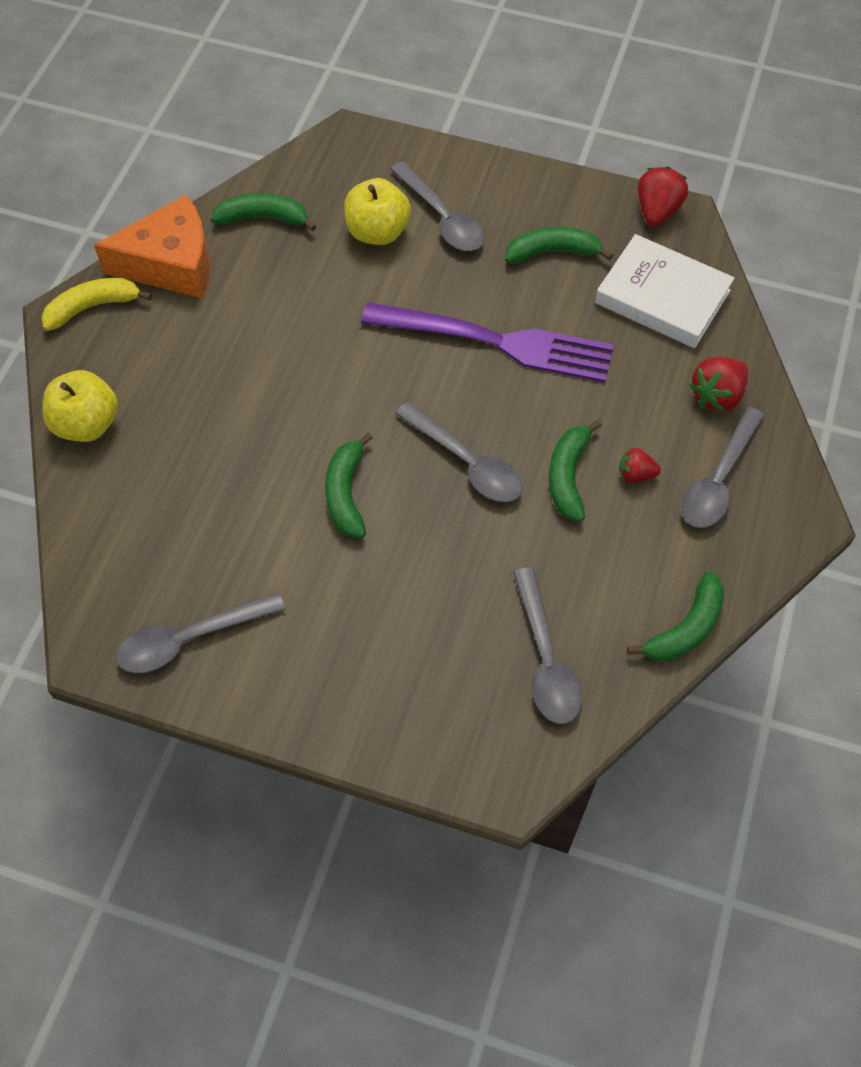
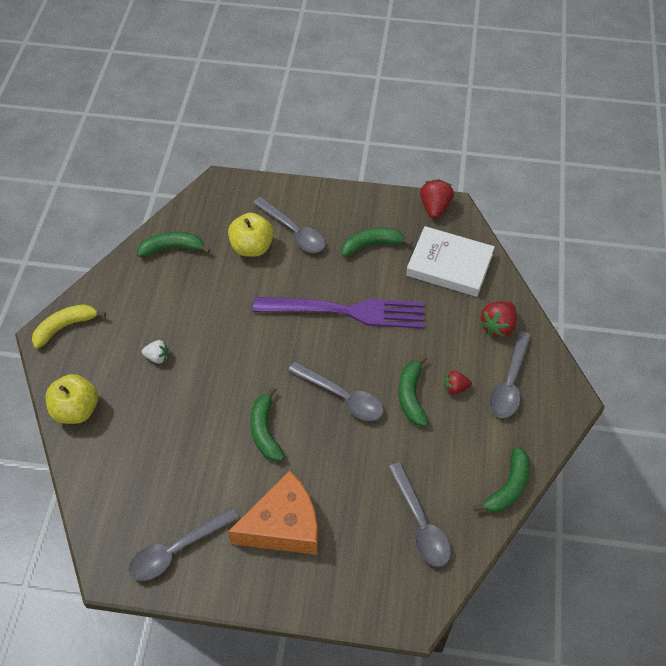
camera: 10 degrees left, 5 degrees down
(171, 264) = (114, 289): orange cheese -> orange cheese (283, 526)
(213, 367) = (157, 357): none -> white strawberry

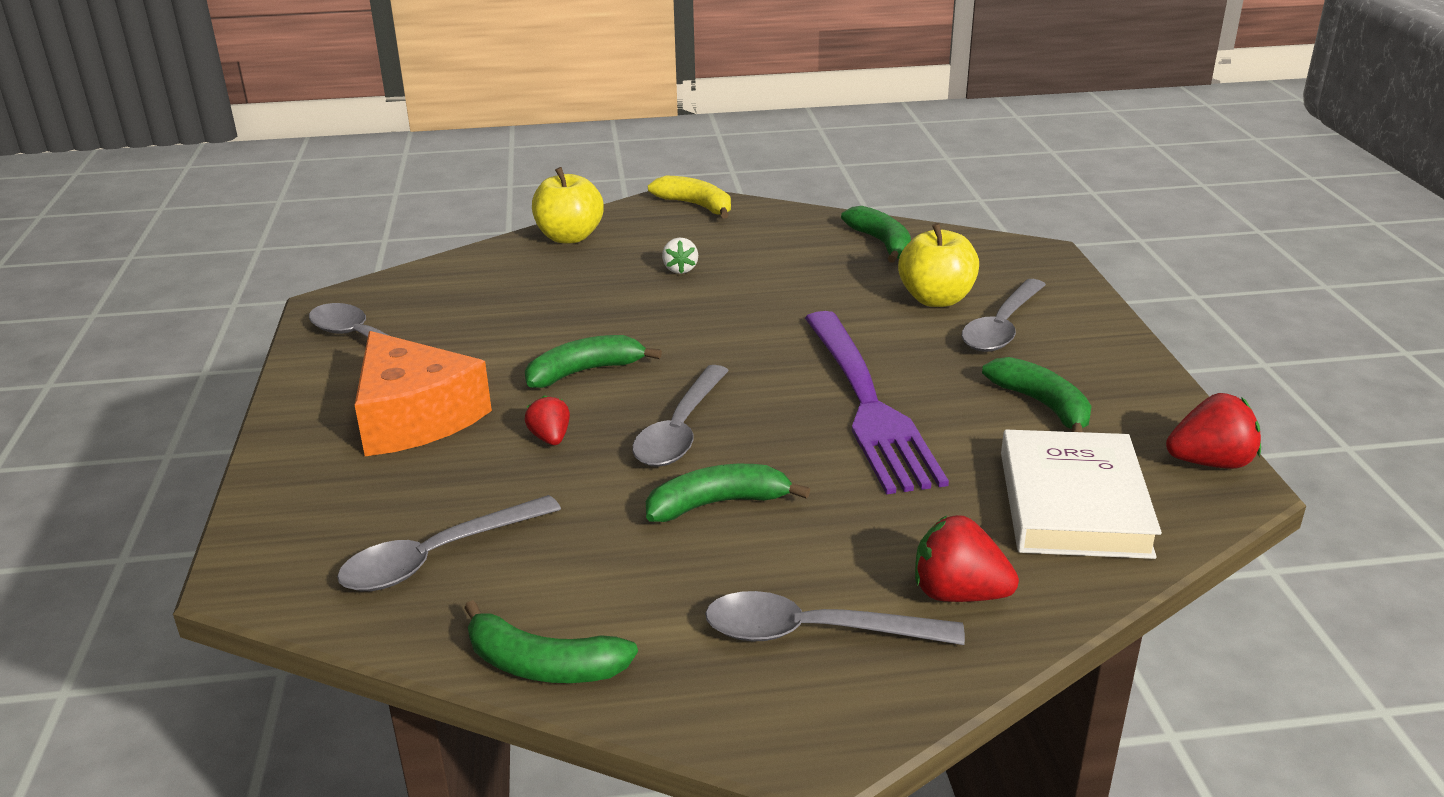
camera: 75 degrees right, 25 degrees down
(455, 388) = (763, 556): red strawberry -> red strawberry (550, 438)

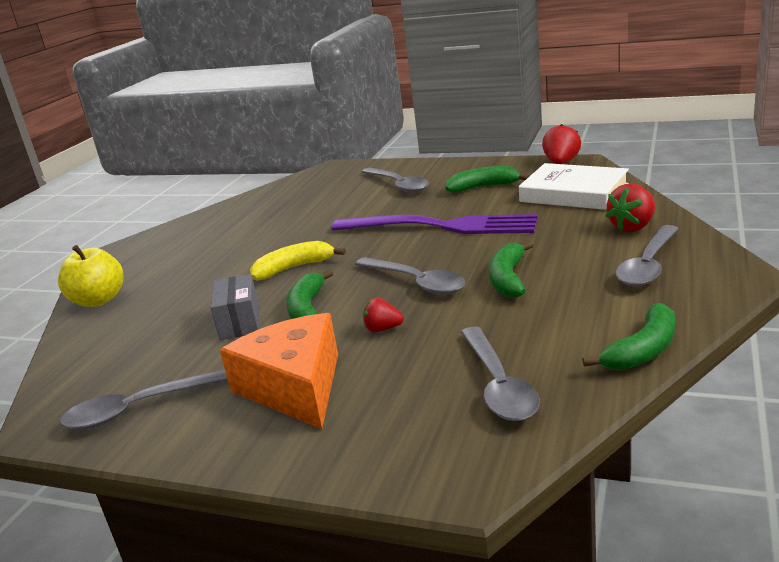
camera: 60 degrees left, 5 degrees down
(414, 417) = (295, 387): orange cheese -> orange cheese turned 105 degrees counterclockwise
(543, 337) = (240, 322): none -> grey box
(680, 269) = (210, 263): white strawberry -> none
(696, 206) = (127, 249): yellow banana -> yellow banana (294, 268)
(881, 243) = (266, 201): green banana -> none
(936, 299) = (349, 196): yellow apple -> none

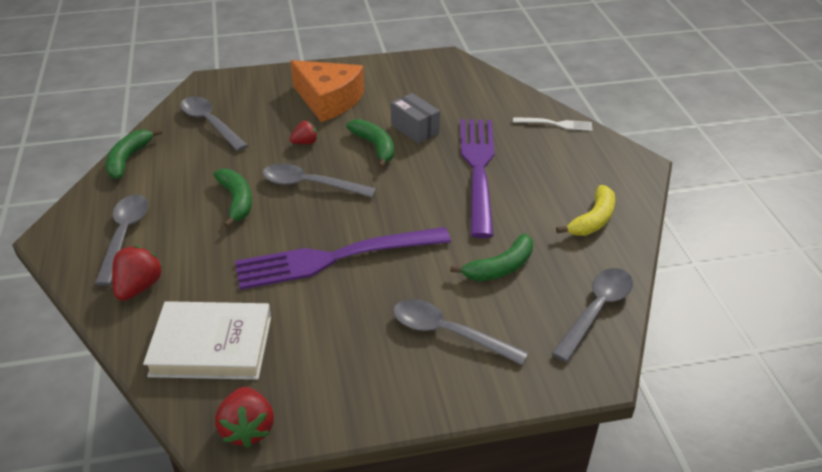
camera: 145 degrees right, 15 degrees up
(99, 300) = (555, 124): yellow apple -> white fork
(140, 408) = (406, 74): grey spoon -> grey spoon (596, 310)
(238, 271) = (478, 170): none -> purple fork
(294, 268) = (431, 181): yellow banana -> yellow banana (593, 220)
(483, 187) = (330, 344): green banana -> green banana (500, 267)

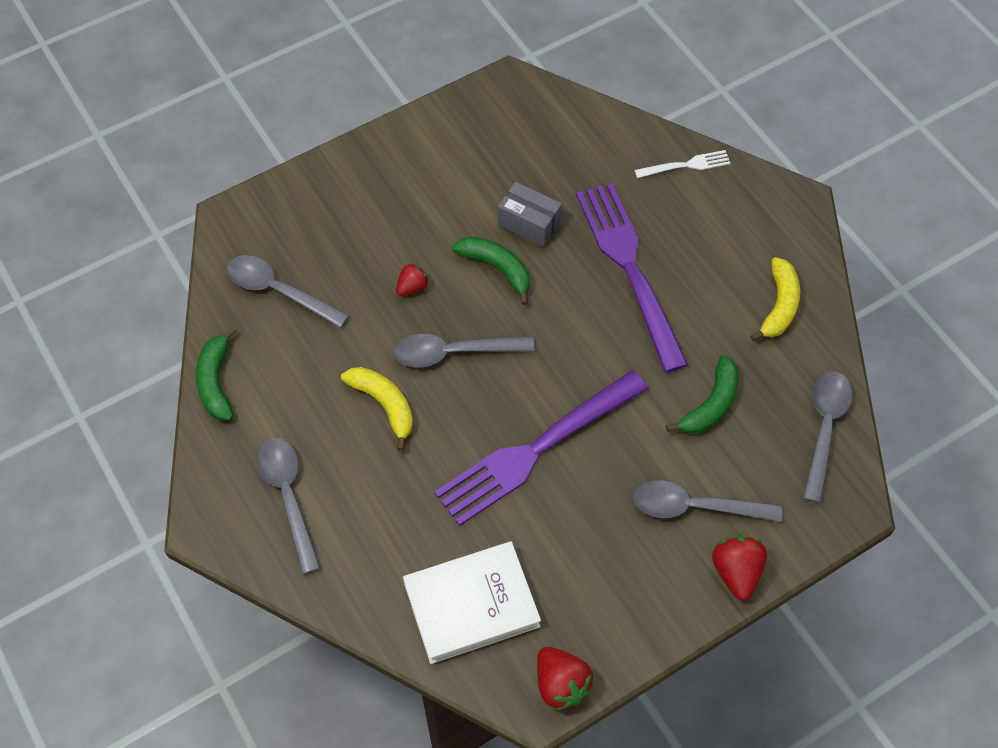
camera: 20 degrees left, 20 degrees up
(139, 287) = (350, 560): red strawberry -> red strawberry (736, 572)
(236, 201) = (384, 405): green banana -> yellow banana
(328, 100) = (402, 206): orange cheese -> none

